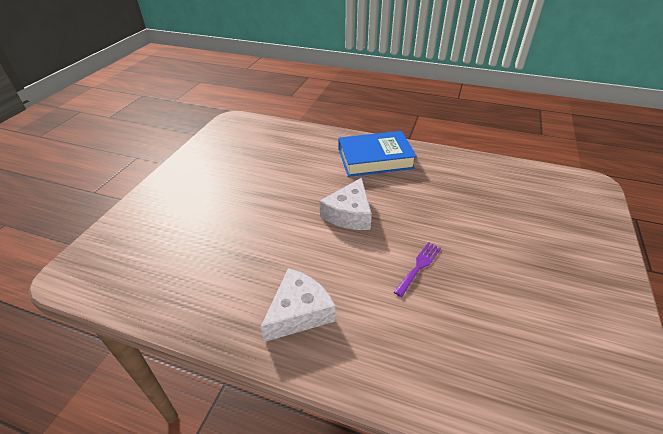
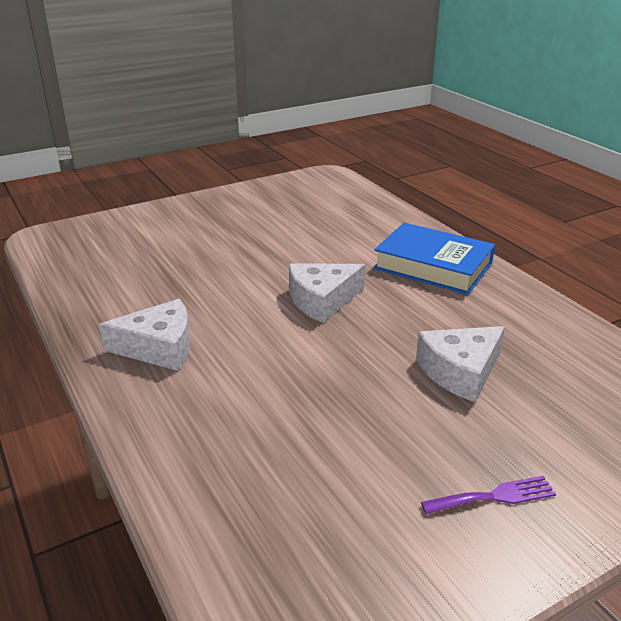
camera: 40 degrees right, 10 degrees down
(419, 266) = (323, 377): purple fork -> purple fork (494, 496)
(472, 219) = (460, 372): none -> white cheese

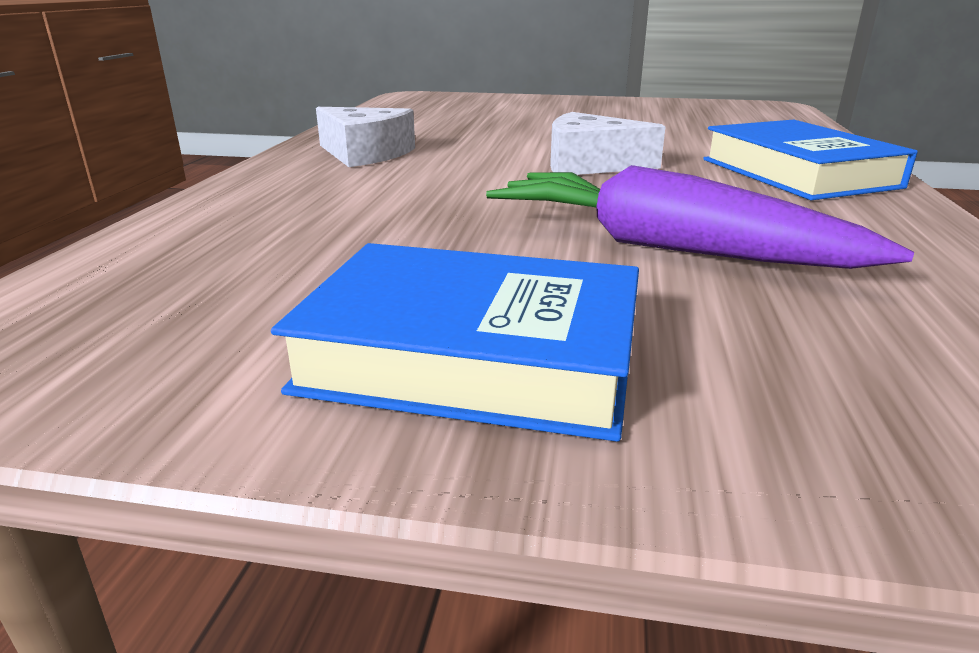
camera: 40 degrees right, 5 degrees down
(460, 372) = (664, 247): white cheese -> purple carrot
(494, 496) = (473, 355): purple fork -> blue book

